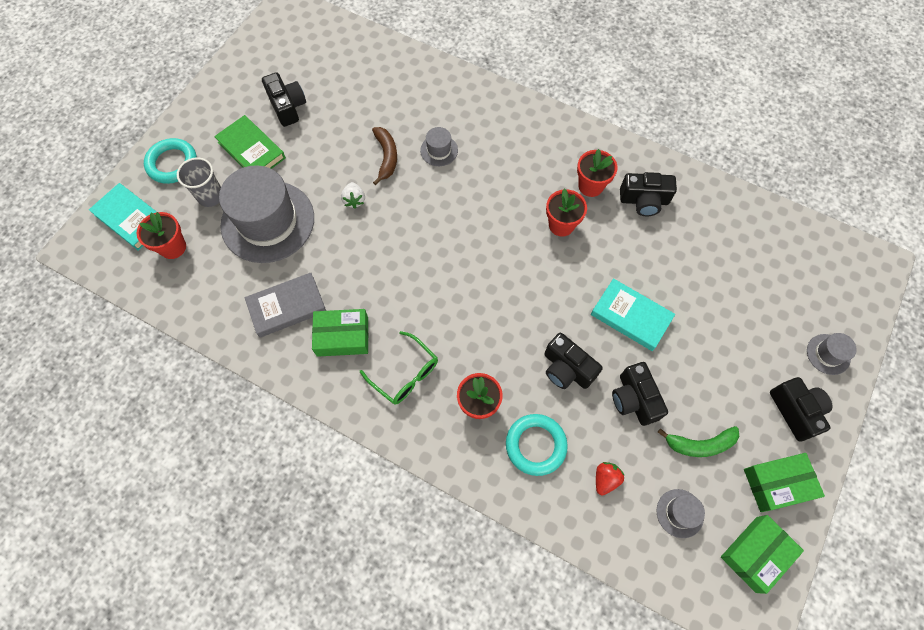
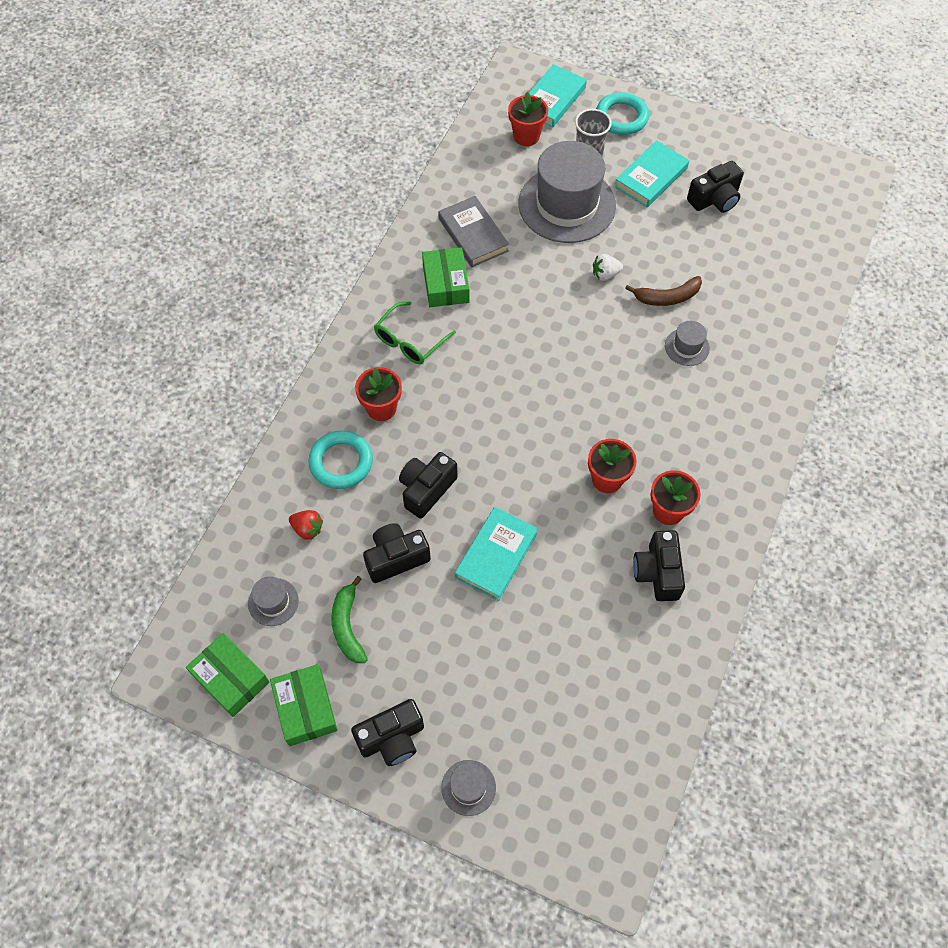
camera: 85 degrees right, 5 degrees down
(251, 150) = (651, 177): green book -> turquoise book

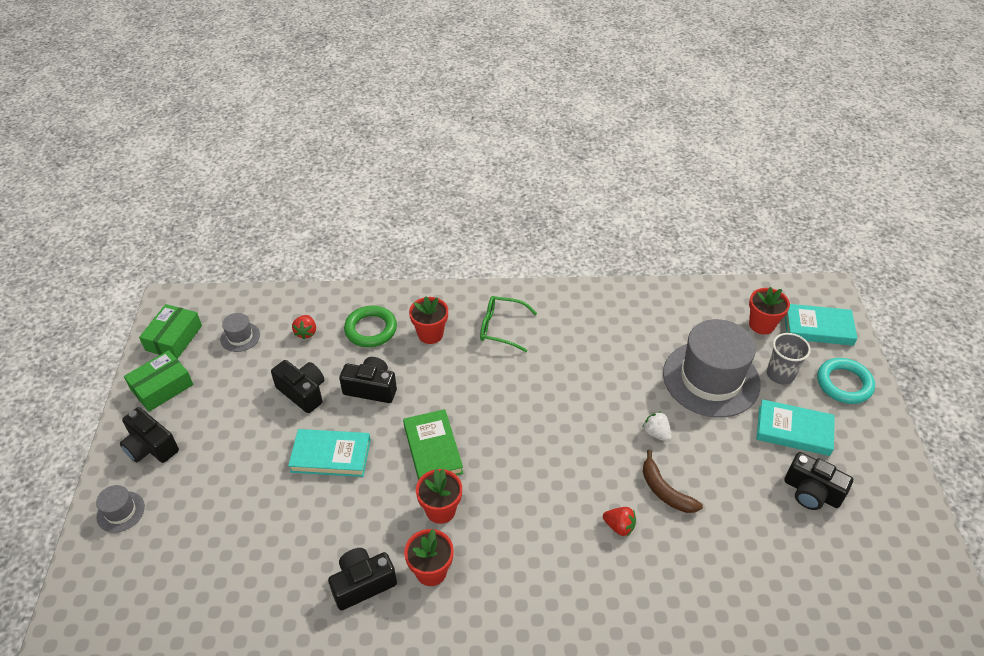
camera: 65 degrees right, 15 degrees down
(341, 462) = (371, 329): turquoise ring -> green ring
(347, 626) = (235, 385): green banana -> none
(446, 284) = (569, 329): green box -> none
(473, 235) = (630, 328): grey book -> none
(533, 460) = (433, 449): none -> green book
(687, 347) = (619, 526): grey hat -> red strawberry

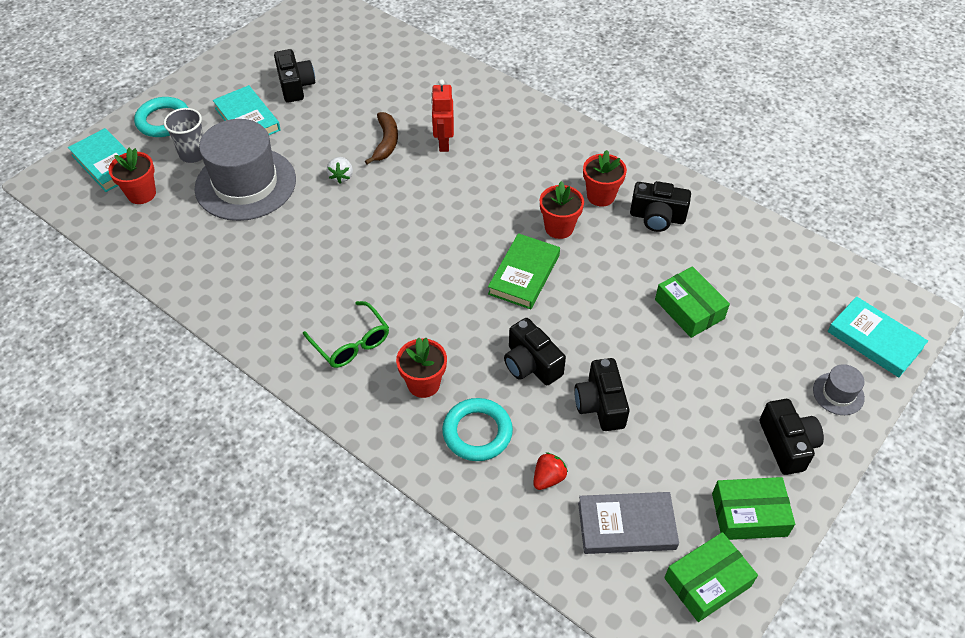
camera: 140 degrees left, 5 degrees up
(240, 337) = (626, 526): grey hat -> grey book
(279, 507) = (689, 309): none -> green box
(331, 456) = (616, 324): turquoise book -> turquoise book (874, 340)
(371, 329) = (477, 432): green ring -> turquoise ring
(619, 526) = (443, 143): red strawberry -> red robot

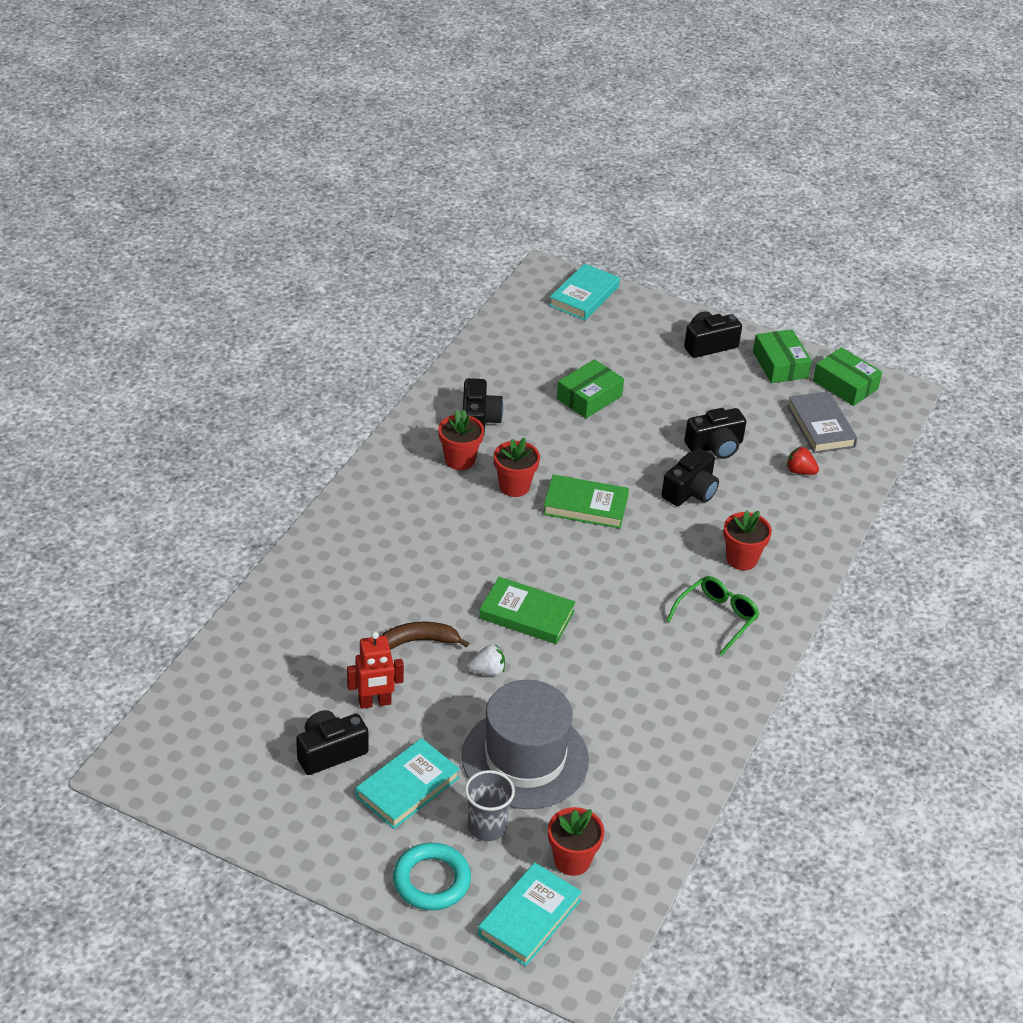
camera: 105 degrees left, 10 degrees down
(395, 209) = (526, 615): none -> green book
(443, 143) = (408, 590): red robot -> red robot (375, 703)
(477, 432) = (776, 518): turquoise ring -> none
(838, 393) = (648, 317): grey hat -> none

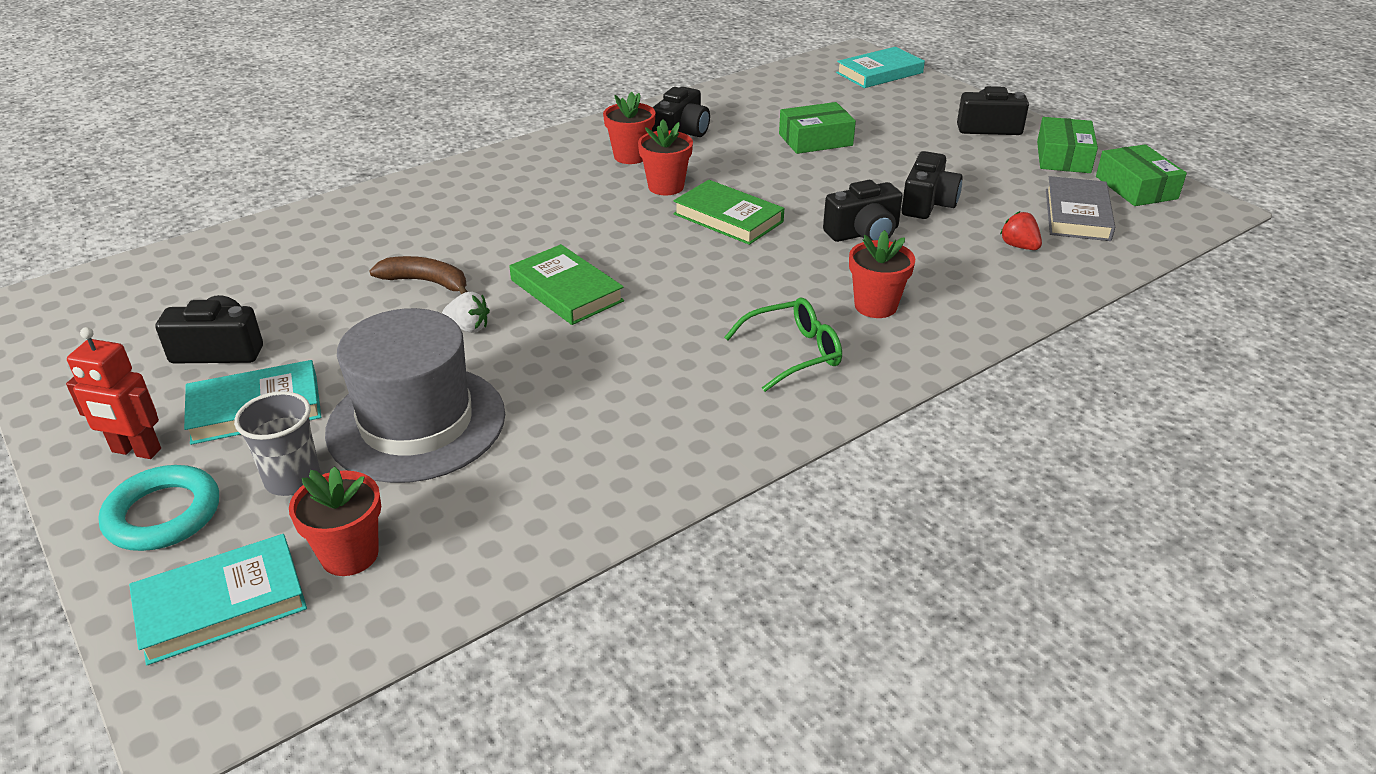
camera: 30 degrees right, 5 degrees down
(375, 703) = (318, 321): red robot -> red robot (136, 451)
(715, 446) = (927, 204): black camera -> black camera turned 75 degrees counterclockwise

